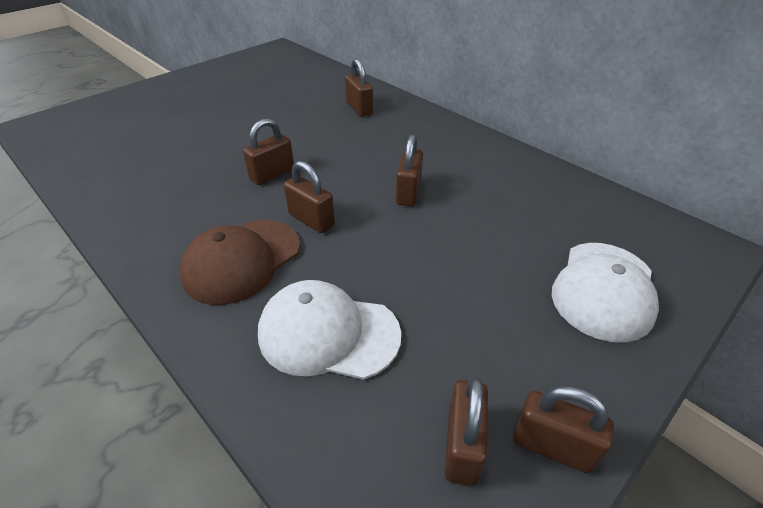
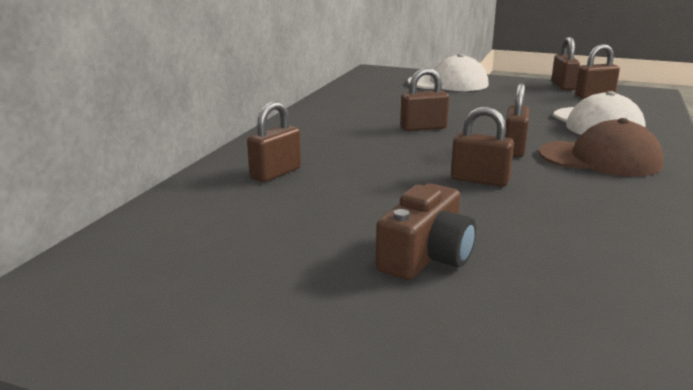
camera: 115 degrees left, 20 degrees down
(212, 124) = (426, 256): none -> brown camera

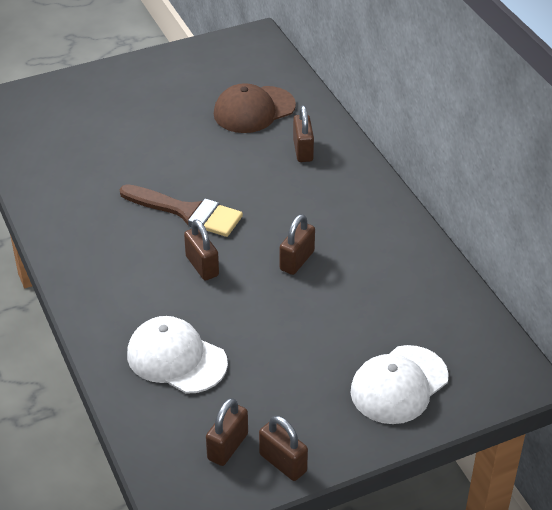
camera: 135 degrees right, 20 degrees up
(426, 256) = (152, 138): brown camera -> none
(479, 180) = (187, 212): brown padlock -> brown brush
(600, 159) = (135, 288): brown cap -> brown cap (254, 110)

